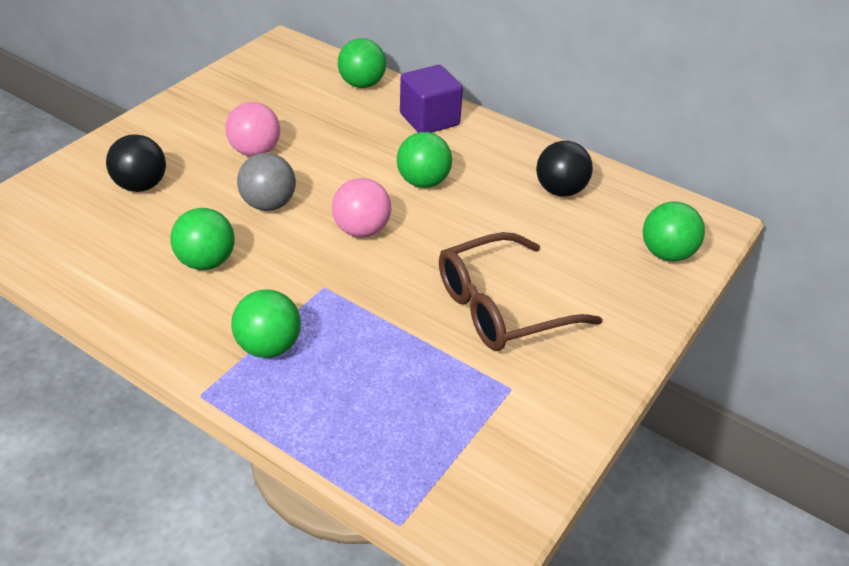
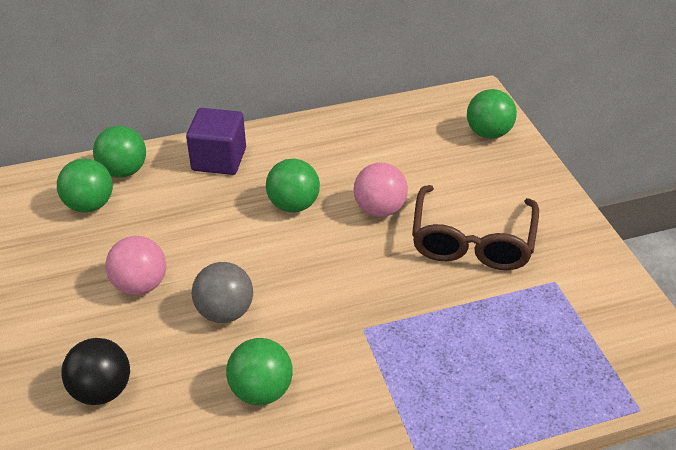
camera: 50 degrees left, 0 degrees up
(269, 346) = (404, 397): green ball -> green ball (90, 205)
(361, 230) = (316, 271): pink ball -> pink ball (379, 209)
(560, 190) = (377, 142): black ball -> none

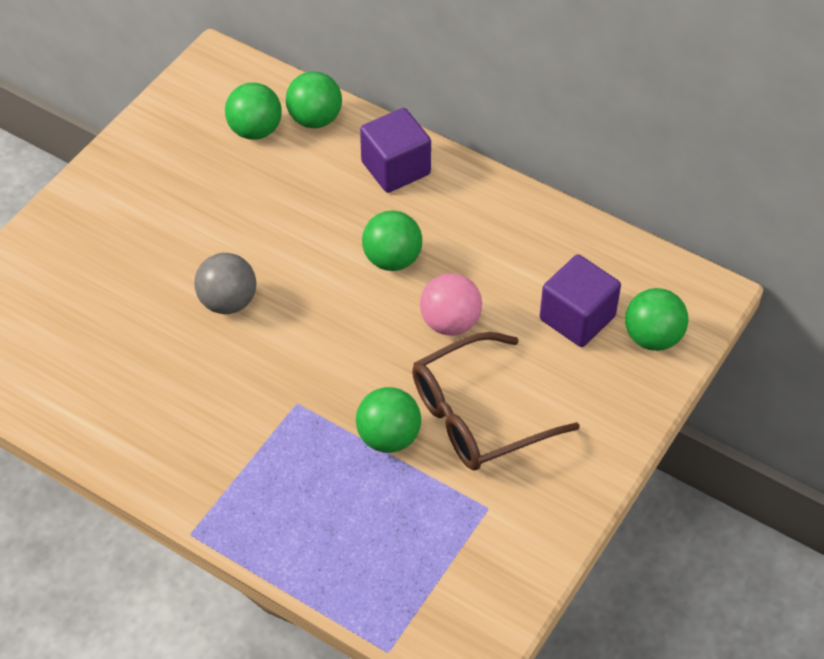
camera: 50 degrees right, 10 degrees up
(102, 390) = (88, 286): black ball -> none
(140, 285) = (204, 229): pink ball -> none
(261, 390) = (173, 380): green ball -> green ball (388, 437)
(439, 153) = (577, 318): none -> purple cube

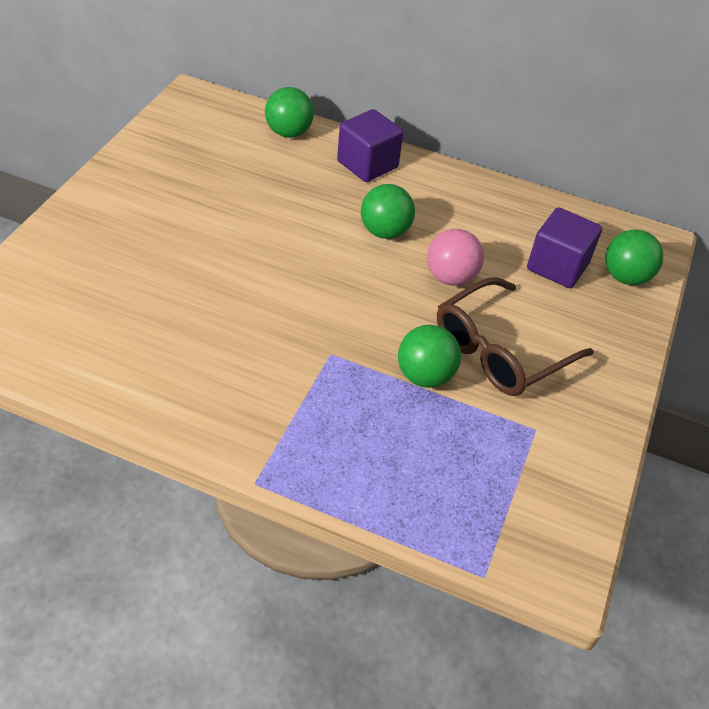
camera: 15 degrees left, 5 degrees down
(228, 302) = (245, 274): grey ball -> none
(255, 130) = (239, 142): green ball -> none

